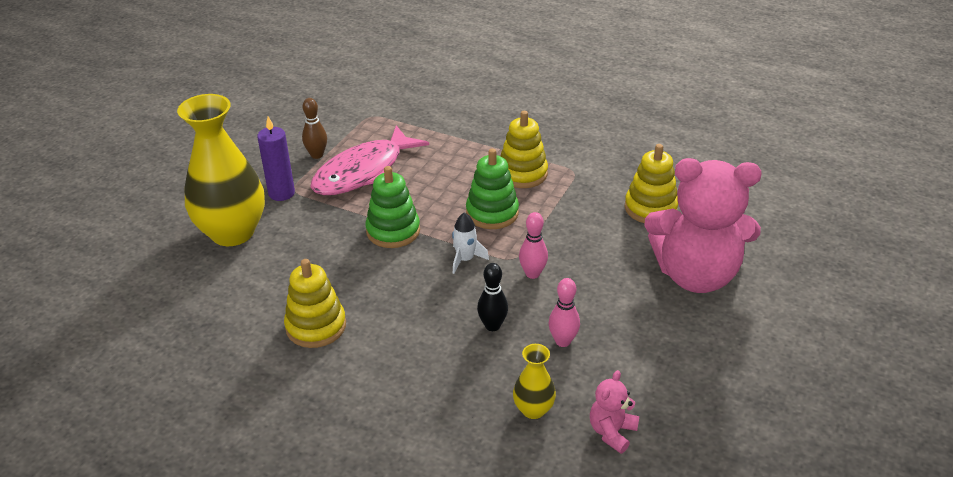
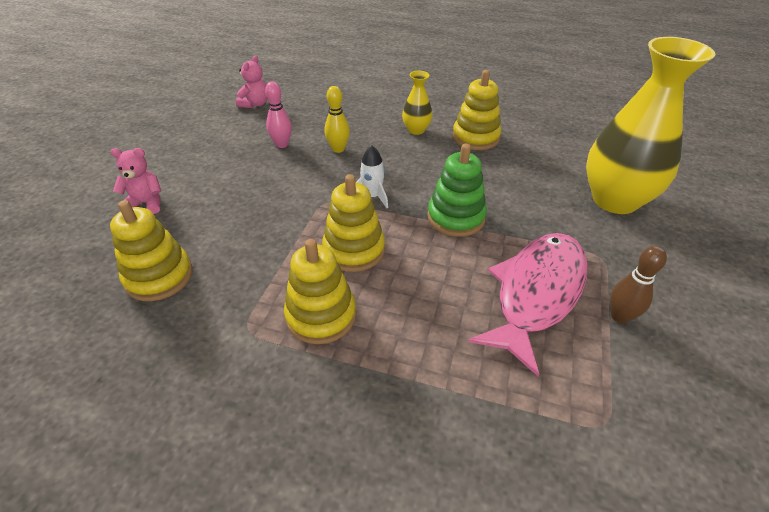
camera: 170 degrees right, 5 degrees up
(281, 193) = (610, 250): purple candle -> none
(492, 213) = (354, 250): green stacking toy -> yellow stacking toy
(492, 326) = (338, 149): black bowling pin -> yellow bowling pin
(532, 274) = (306, 190): pink bowling pin -> none
(533, 409) = (305, 109): yellow vase -> yellow vase (416, 130)
(695, 275) = (146, 203): pink teddy bear -> pink teddy bear, size x0.41

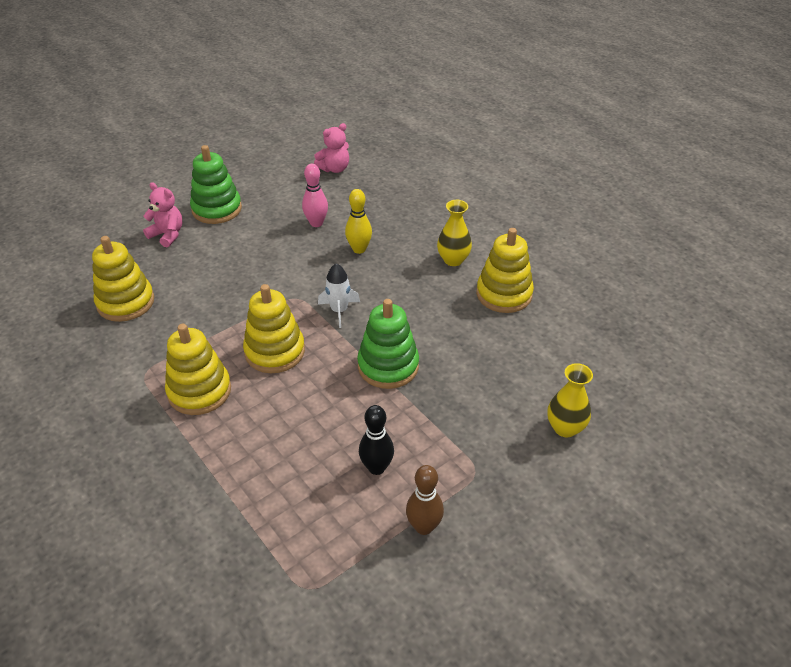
camera: 35 degrees right, 0 degrees up
(177, 166) = (217, 209): none -> green stacking toy
(536, 293) = (376, 467): pink fish -> black bowling pin
(615, 200) = (565, 428): yellow vase -> yellow vase, size x0.45

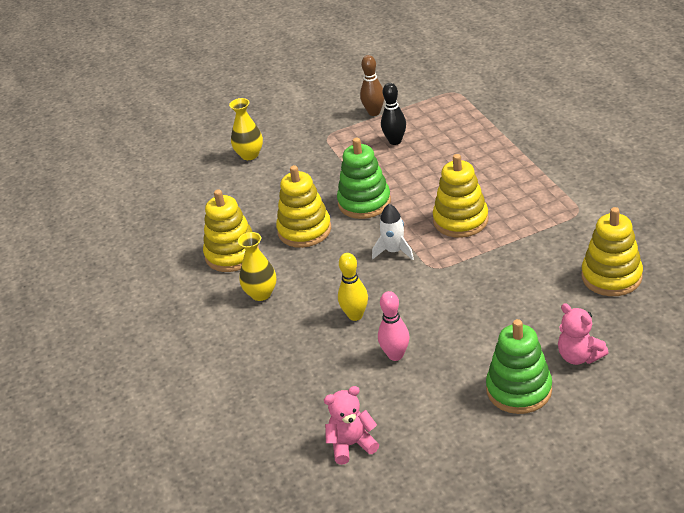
camera: 160 degrees left, 5 degrees down
(199, 391) = (528, 195): yellow stacking toy -> yellow stacking toy (304, 230)

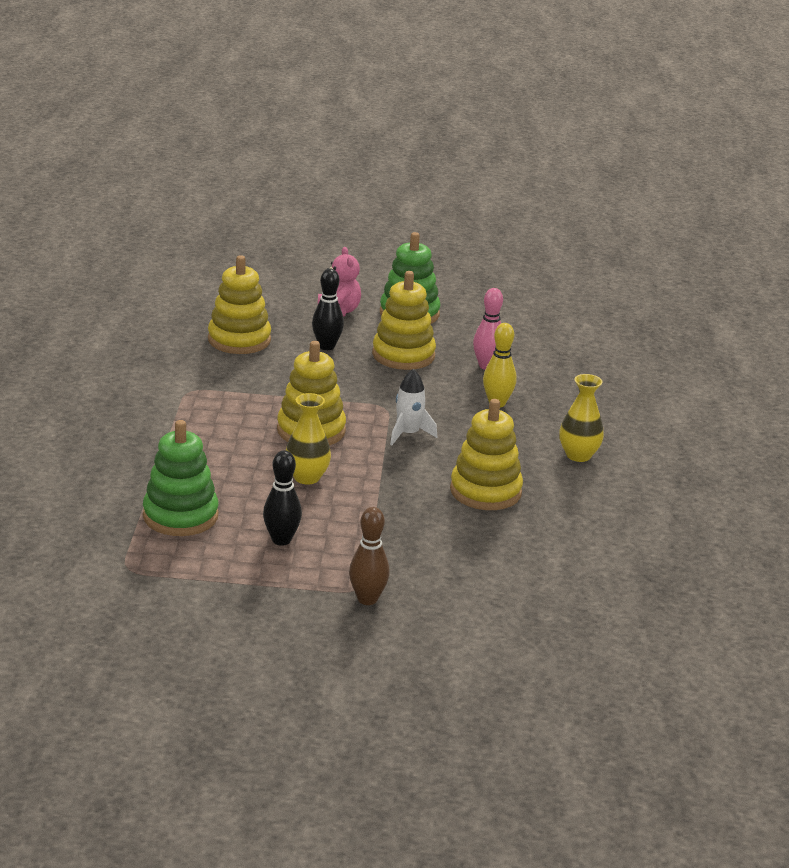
camera: 160 degrees left, 10 degrees down
(232, 254) = (587, 503): yellow stacking toy -> yellow stacking toy (403, 355)
(249, 155) = (484, 611): yellow vase -> yellow vase (307, 477)
(351, 445) = (573, 335): pink teddy bear -> none
(364, 202) = (392, 490): green stacking toy -> green stacking toy (180, 516)
(374, 112) = (263, 591): brown bowling pin -> brown bowling pin (367, 599)
(540, 307) = (326, 346): none -> black bowling pin

